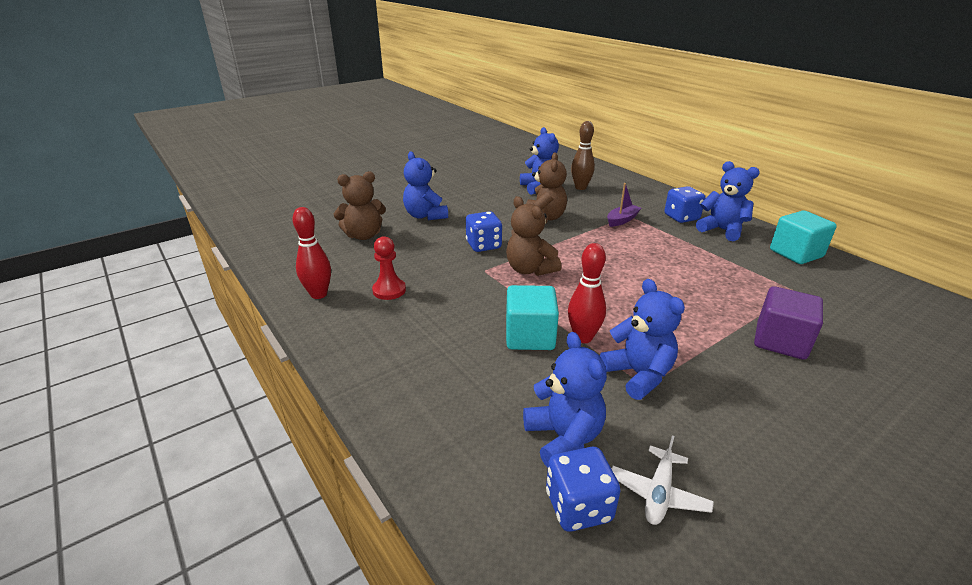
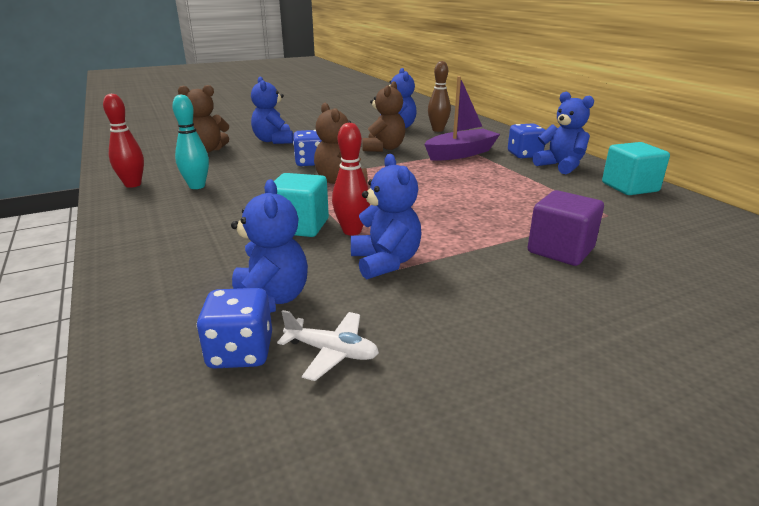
camera: 10 degrees right, 5 degrees down
(389, 290) = (197, 186): red pawn -> turquoise bowling pin
(622, 220) = (461, 153): purple boat -> purple boat, size x1.81
(658, 493) = (332, 352): white plane -> white plane turned 105 degrees counterclockwise

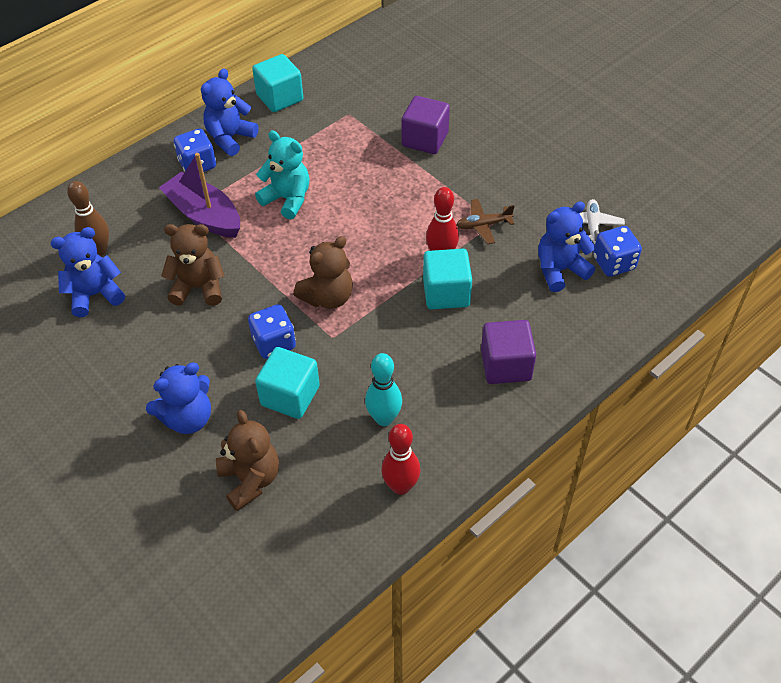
camera: 105 degrees left, 25 degrees up
(179, 240) = (506, 365): none -> purple cube
(257, 163) = (290, 396): none -> turquoise cube
(385, 262) = (483, 225): blue teddy bear -> brown plane
(470, 178) = (287, 199): none -> turquoise teddy bear

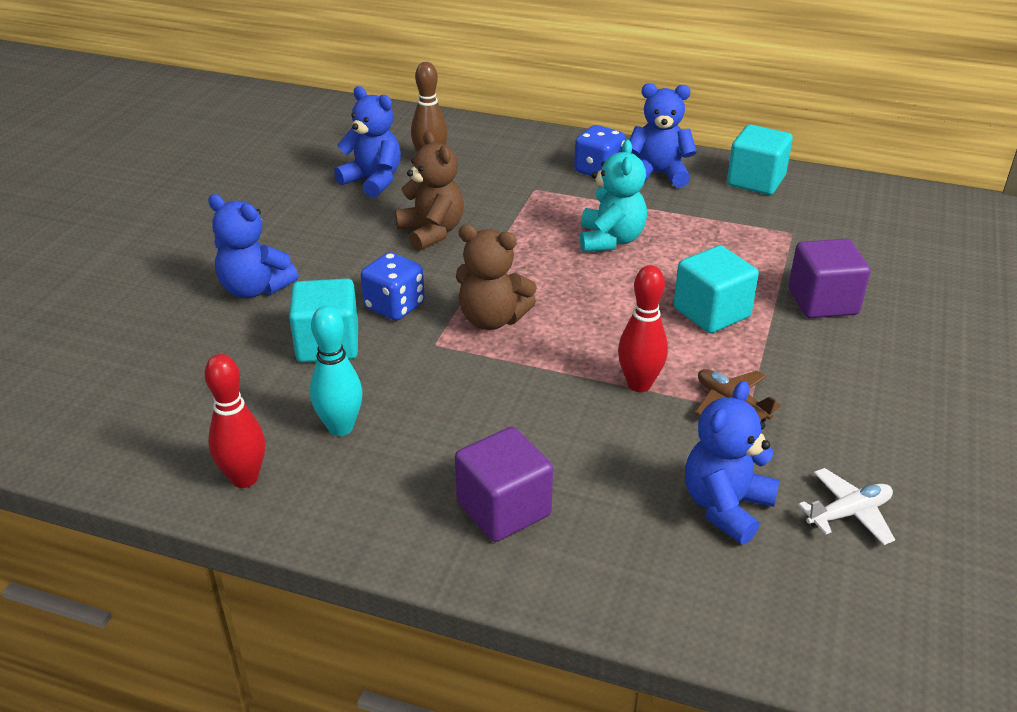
camera: 60 degrees right, 15 degrees down
(204, 215) = (533, 200): purple boat -> none
(250, 480) = (196, 359): brown teddy bear -> none
(446, 293) = (582, 410): turquoise cube -> turquoise cube (711, 312)
(560, 270) = (725, 507): blue teddy bear -> blue teddy bear turned 90 degrees counterclockwise
(613, 263) = (798, 564): blue dice -> none

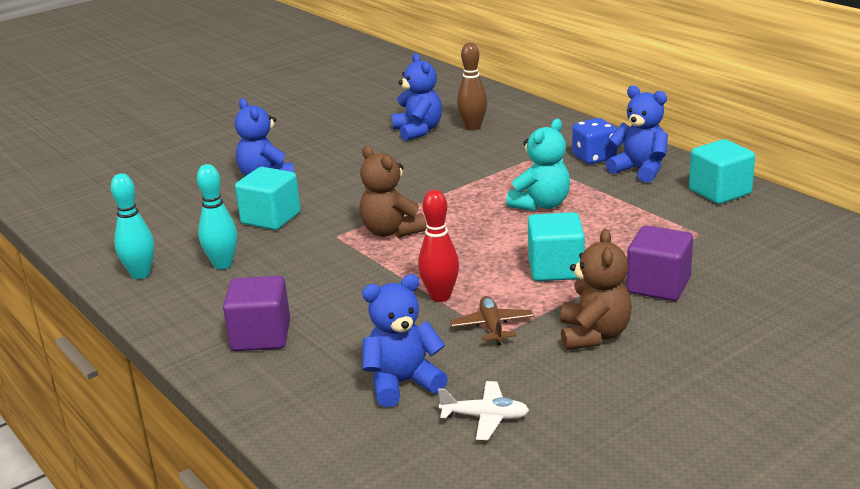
camera: 35 degrees right, 10 degrees down
(244, 478) = (140, 274): red bowling pin -> turquoise bowling pin
(394, 306) = (337, 208): blue dice -> none
(431, 232) = (417, 170): brown teddy bear -> brown teddy bear (594, 335)

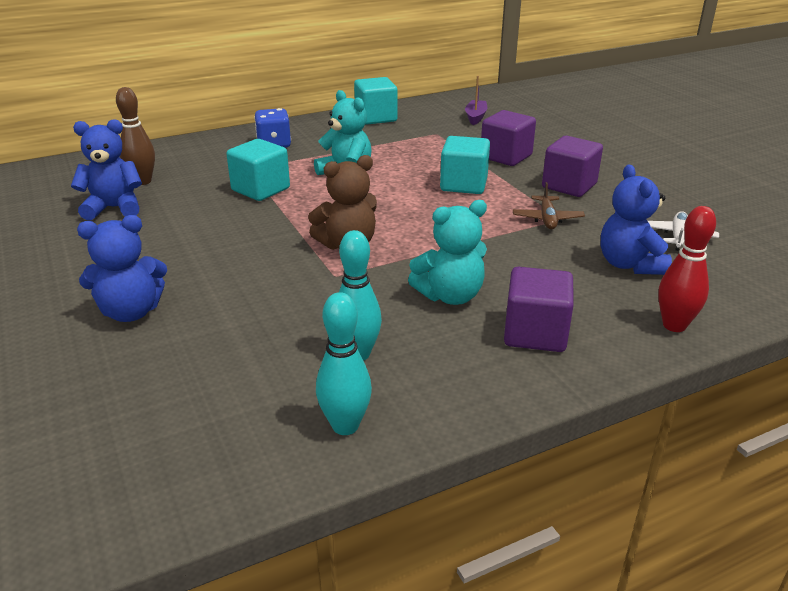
camera: 80 degrees left, 5 degrees up
(271, 218) = (257, 314): turquoise cube -> turquoise cube (260, 189)
(314, 290) = (450, 296): none -> turquoise teddy bear
(440, 296) = (490, 234): red bowling pin -> red bowling pin (674, 325)
(492, 326) = (547, 219): brown plane -> brown plane turned 90 degrees counterclockwise
(594, 335) = (569, 186): brown teddy bear -> purple cube
(640, 170) = (315, 134): blue teddy bear -> none
(783, 251) = (475, 117): none -> purple boat

